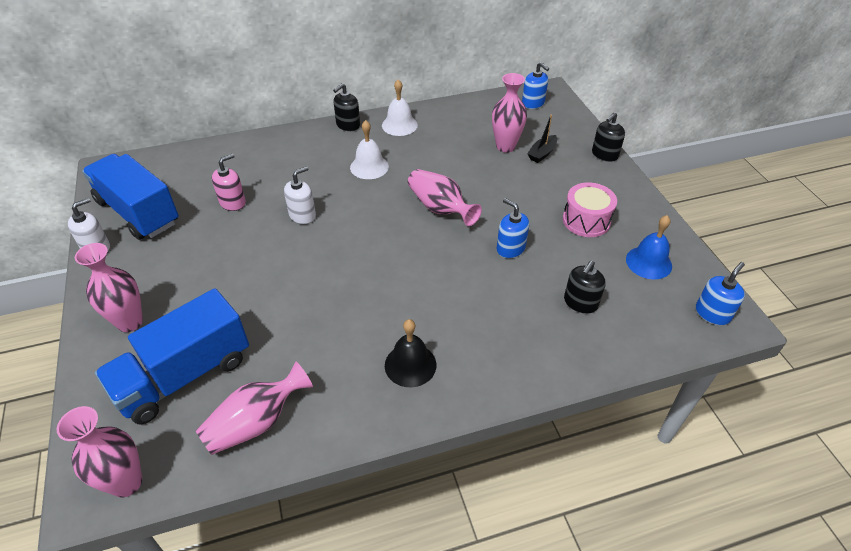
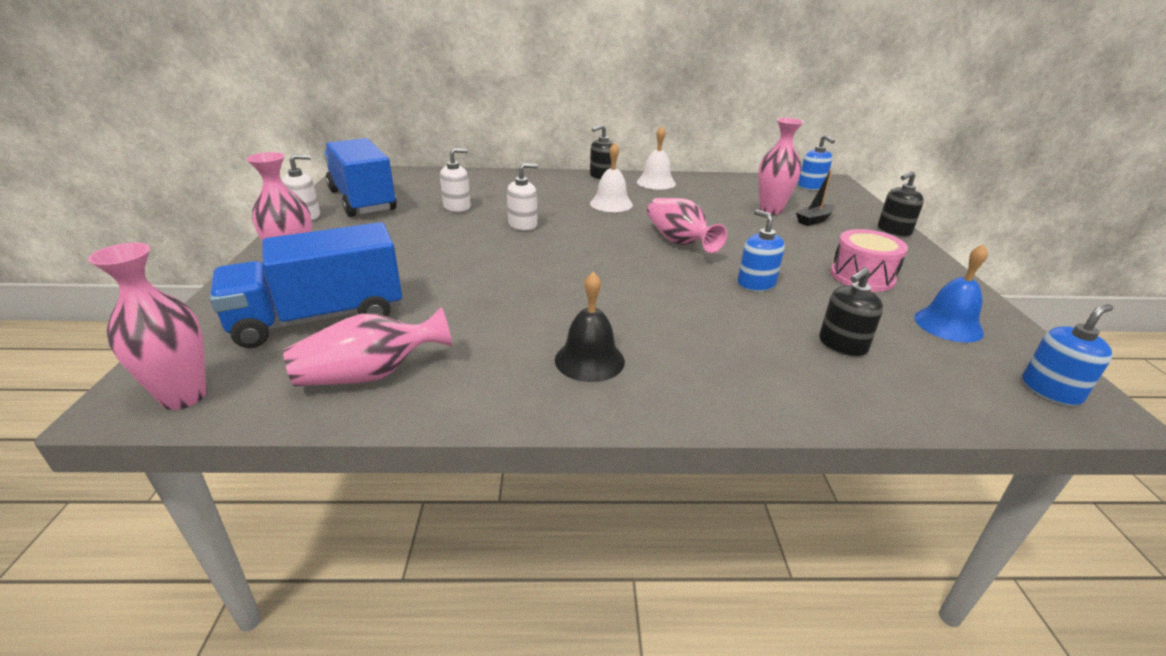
camera: 15 degrees right, 15 degrees down
(233, 202) = (457, 207): pink soap dispenser -> white soap dispenser

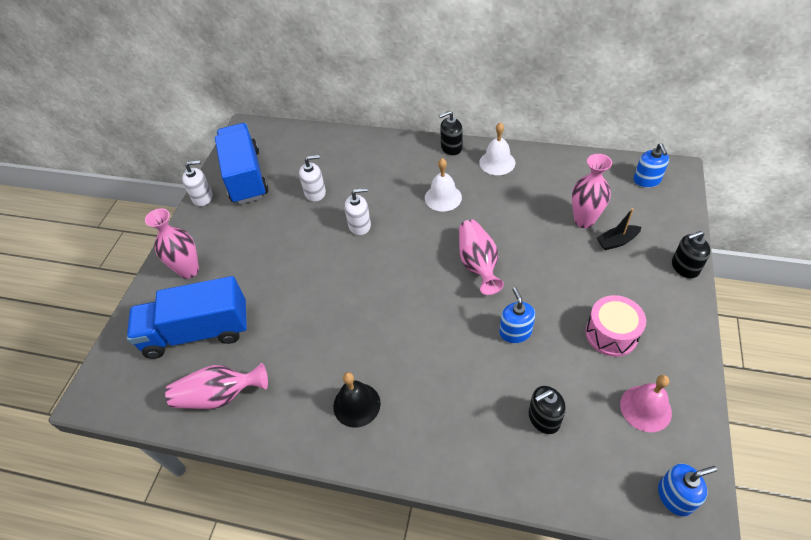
camera: 20 degrees right, 20 degrees up
(184, 396) = (118, 398): pink vase -> none
(948, 325) = (645, 408): blue bell -> pink bell

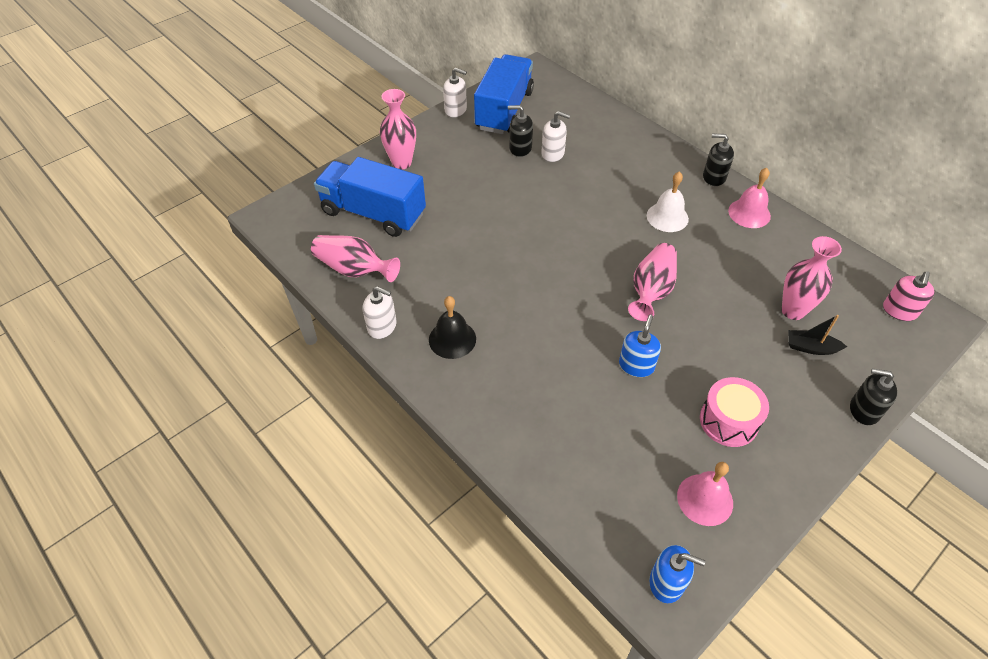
camera: 30 degrees right, 0 degrees up
(360, 225) = (570, 201): white soap dispenser -> white soap dispenser (382, 326)
(497, 162) = (749, 213): white bell -> pink bell
(544, 418) = (601, 447): black soap dispenser -> black soap dispenser (520, 148)
(647, 180) = (899, 311): blue soap dispenser -> pink soap dispenser

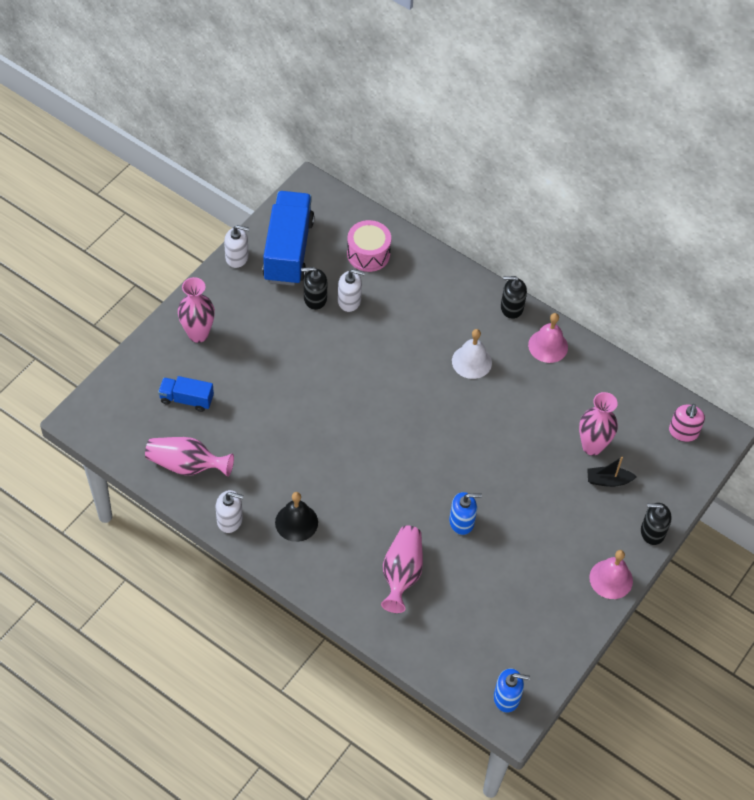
camera: 15 degrees left, 5 degrees up
(373, 213) = (186, 399): blue truck -> blue truck, size x0.51
(636, 365) = (462, 521): blue soap dispenser -> blue soap dispenser turned 75 degrees clockwise
(651, 290) = (466, 445): pink vase -> pink vase (402, 573)
(705, 499) = (529, 629): pink bell -> pink bell (611, 579)
(728, 421) = (543, 560): pink drum -> pink drum (368, 254)

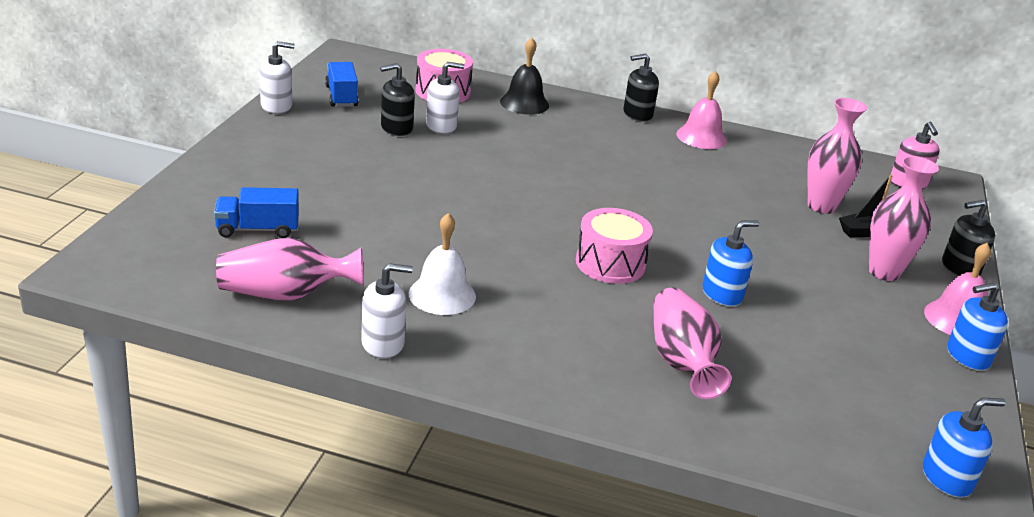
camera: 20 degrees left, 25 degrees down
(198, 334) = (250, 170): pink vase -> pink vase (884, 272)
(288, 250) = (341, 96): blue truck -> blue truck, size x0.51
(296, 522) = (489, 330): black bell -> black bell (524, 103)
(401, 477) = (610, 263): none -> pink drum
(471, 361) = (624, 157): white bell -> white bell (442, 295)
(592, 612) = (967, 356): none -> blue soap dispenser

